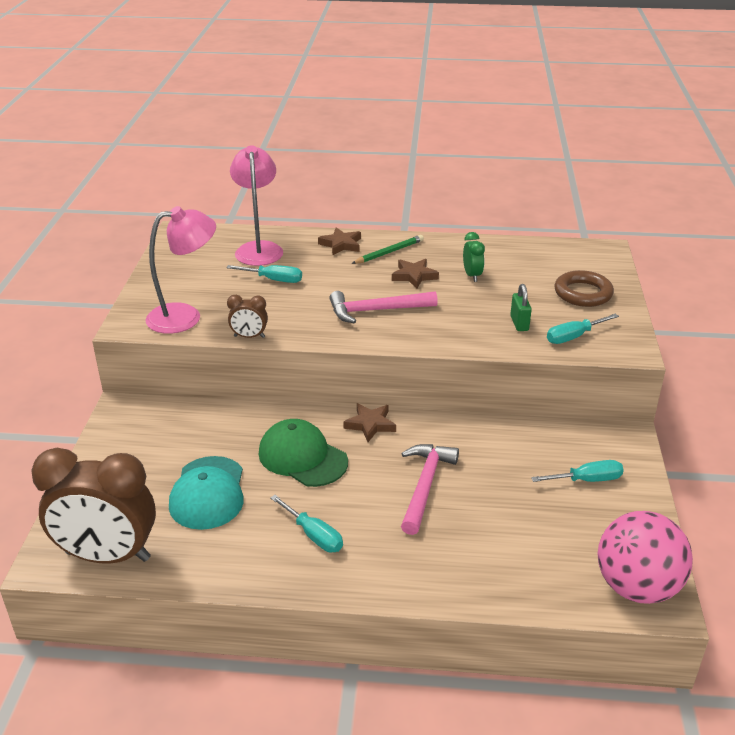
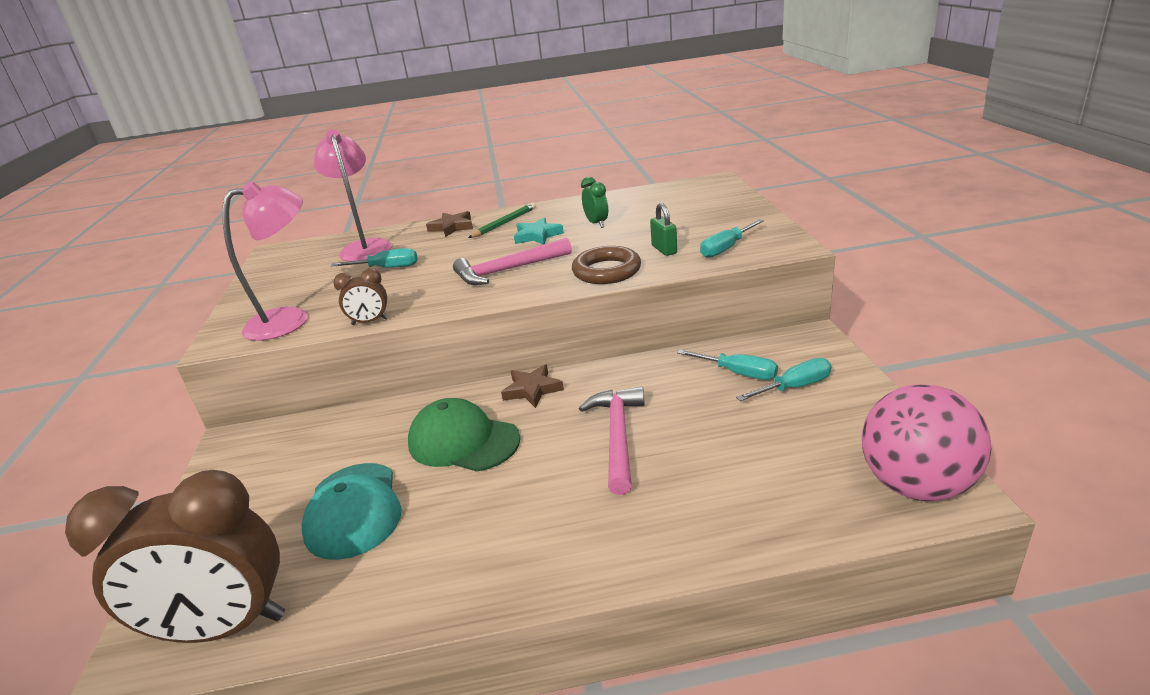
camera: 10 degrees left, 5 degrees down
(313, 535) = (501, 526): turquoise screwdriver -> turquoise screwdriver (738, 373)
(414, 276) = (537, 236): brown star -> turquoise star
(583, 293) = (714, 215): brown ring -> brown ring (606, 271)

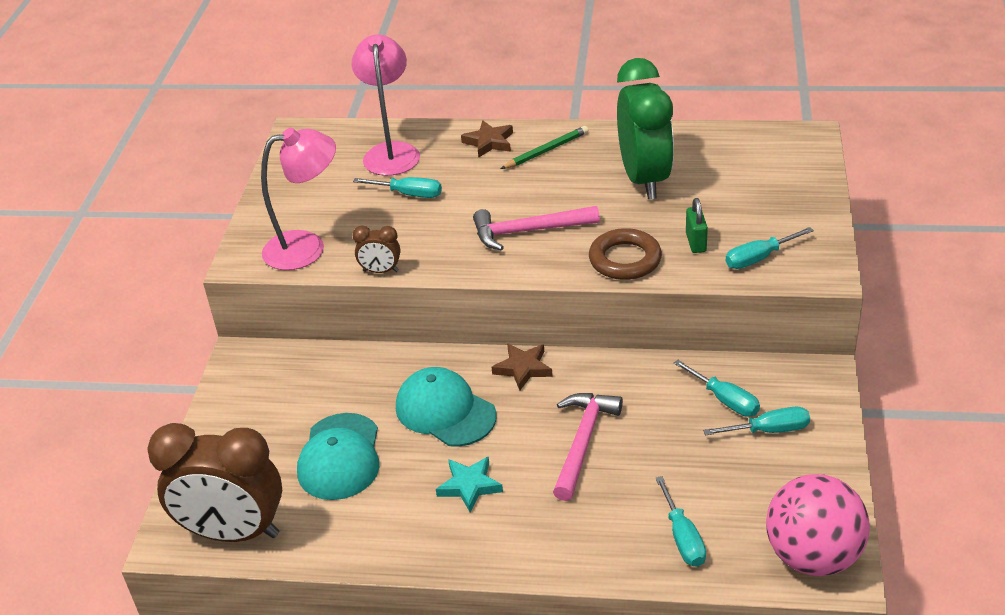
camera: 15 degrees right, 10 degrees up
(463, 441) = (445, 411): green cap -> turquoise cap
(537, 236) = (575, 182): turquoise star -> turquoise star (469, 486)
(596, 224) = (644, 179): green clock -> green clock, size x2.32
(768, 500) = (682, 537): none -> turquoise screwdriver

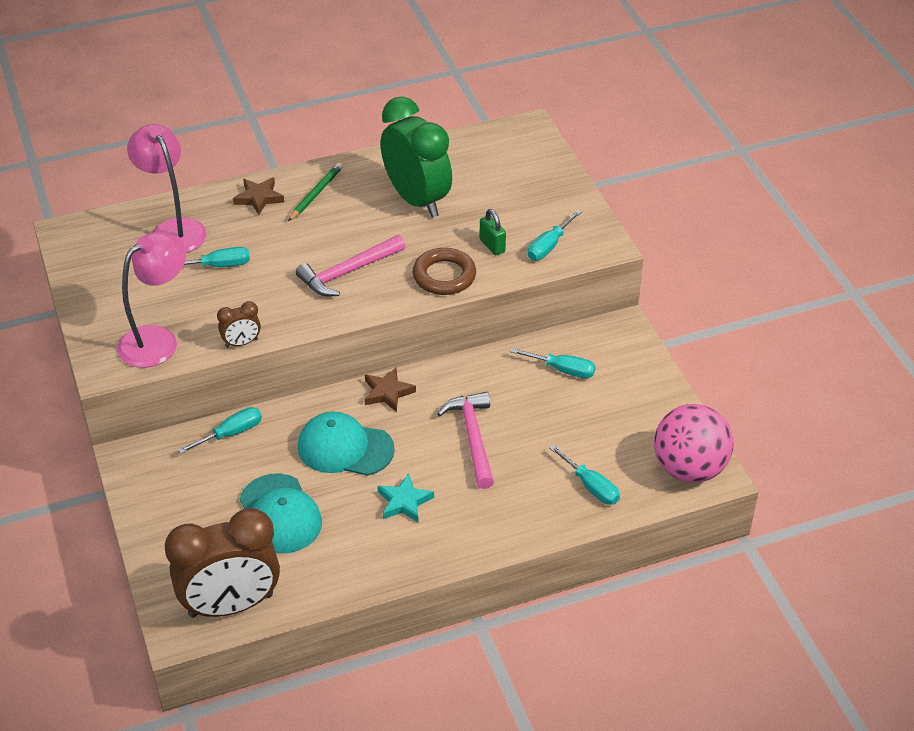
camera: 30 degrees left, 5 degrees up
(769, 430) = (608, 384): turquoise screwdriver -> turquoise screwdriver (231, 433)

